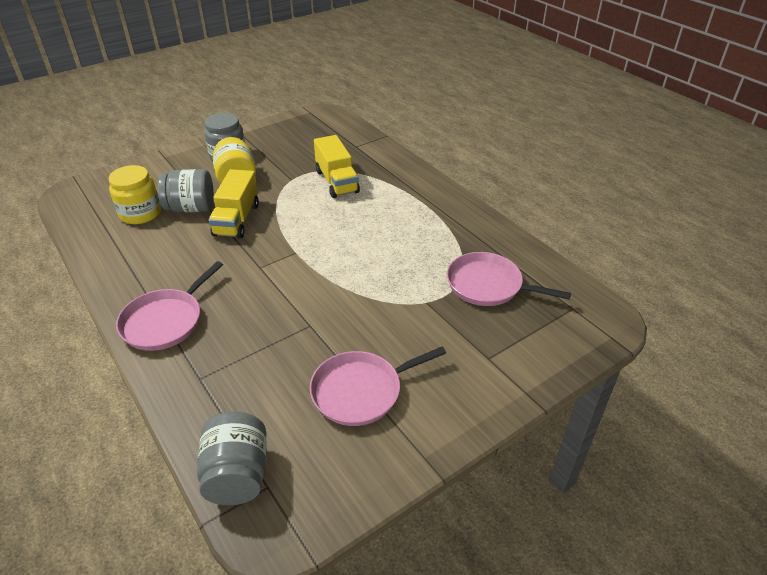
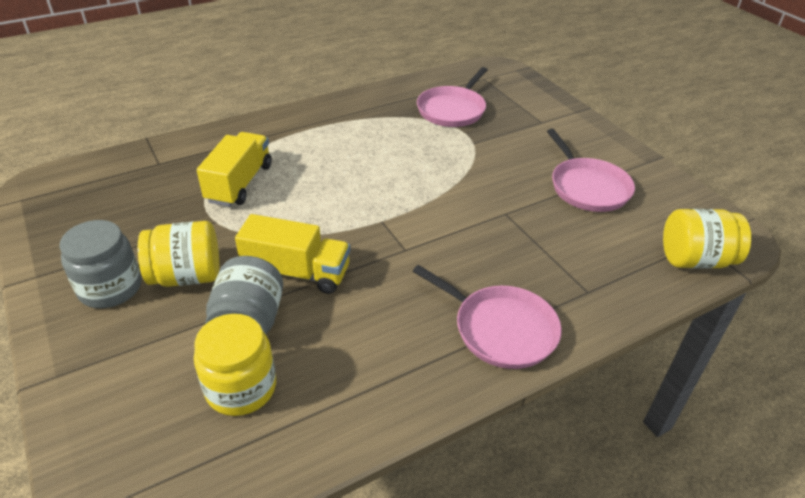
camera: 85 degrees left, 0 degrees up
(237, 475) = (695, 260): grey jar -> yellow jar
(336, 181) = (240, 183): yellow truck -> yellow truck turned 60 degrees counterclockwise

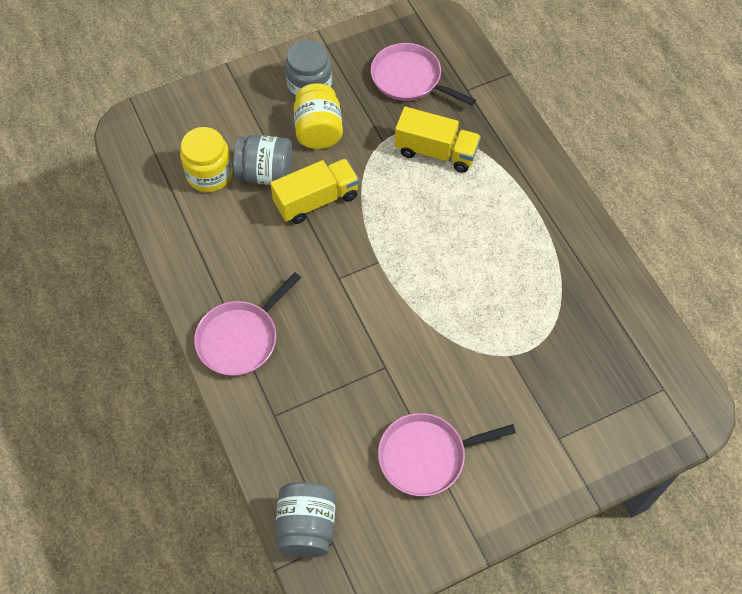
camera: 95 degrees right, 20 degrees up
(297, 272) = (316, 200): yellow truck -> yellow truck turned 135 degrees counterclockwise
(452, 110) = (580, 342): pink pan -> pink pan (409, 79)
(695, 260) = (307, 527): yellow jar -> grey jar

